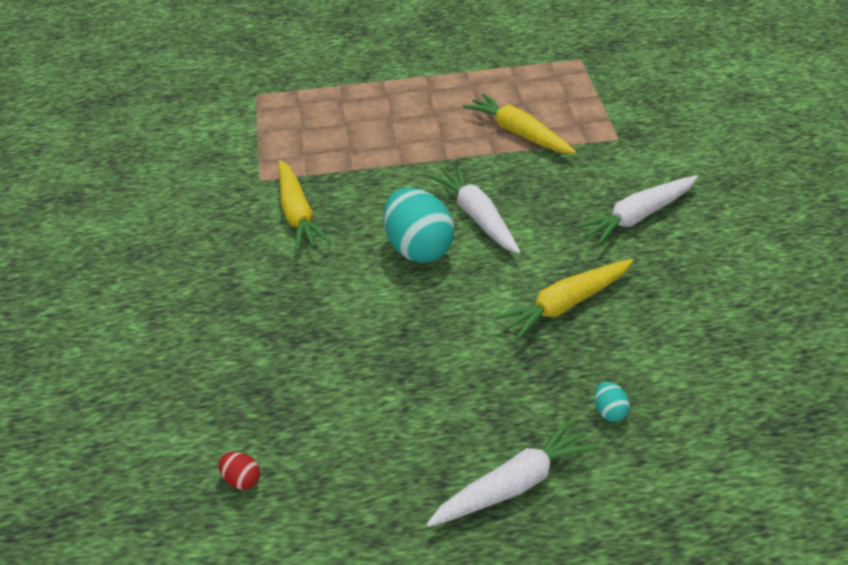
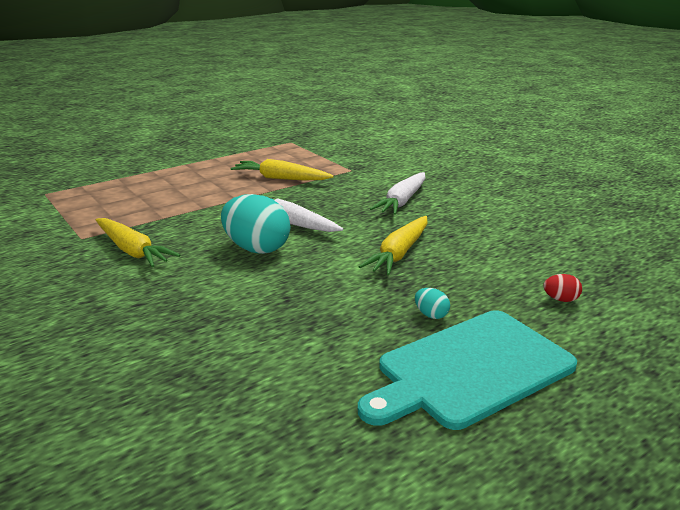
camera: 30 degrees left, 15 degrees down
(241, 480) = (212, 450): red egg -> red egg (560, 299)
(513, 486) = (469, 369): white carrot -> turquoise cutting board
(610, 412) = (492, 302): turquoise egg -> turquoise egg (431, 315)

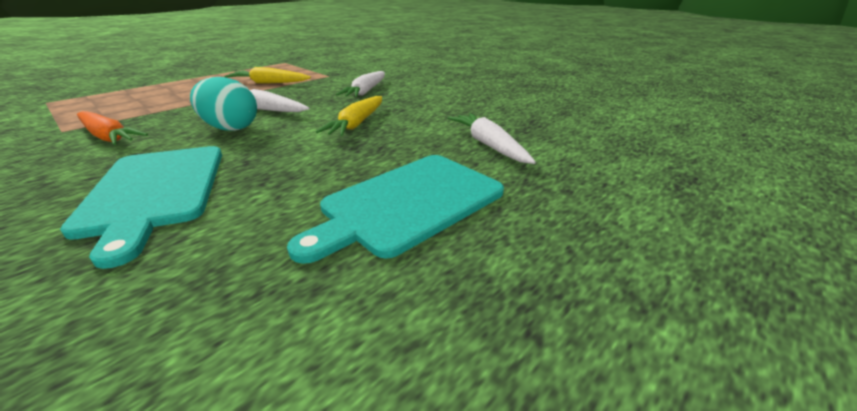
camera: 10 degrees left, 5 degrees up
(132, 251) = (108, 137): yellow carrot -> orange carrot
(207, 327) = (154, 191): none -> turquoise cutting board
(431, 315) = (377, 164): turquoise egg -> none
(560, 299) = (488, 145): red egg -> white carrot

